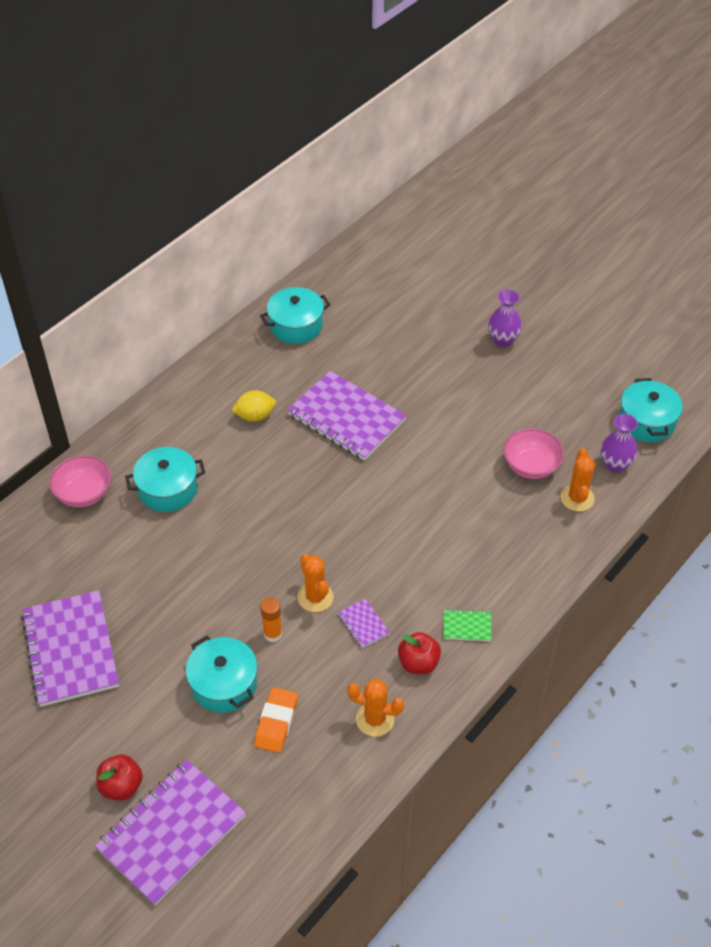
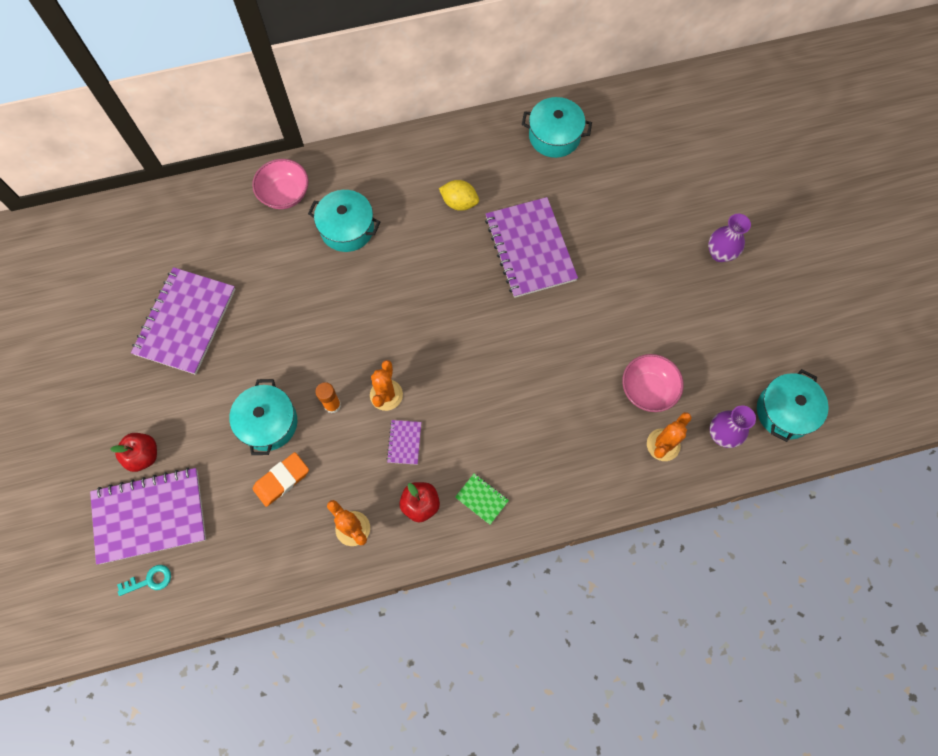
camera: 35 degrees right, 20 degrees up
(217, 887) = (149, 580): none -> turquoise key

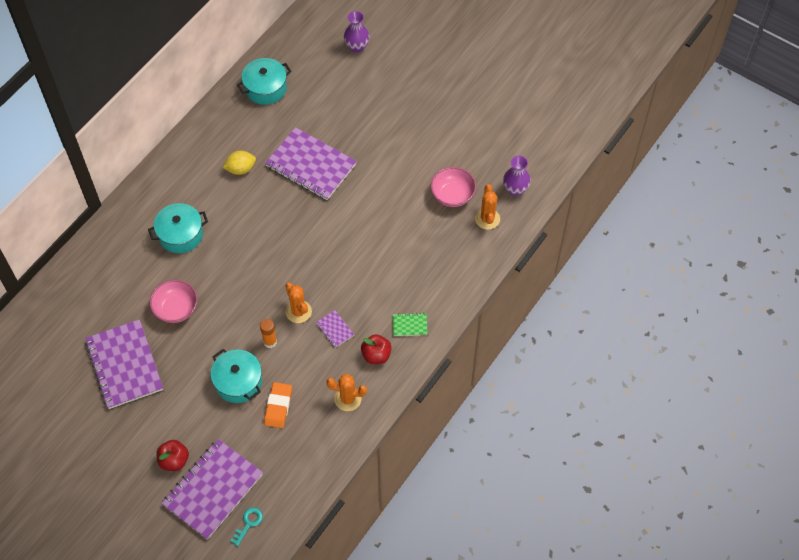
camera: 40 degrees left, 10 degrees down
(285, 194) = (117, 243): pink bowl -> pink bowl (176, 309)
(720, 253) = (428, 89): purple vase -> purple vase (357, 47)
(785, 411) = (539, 152): turquoise pot -> none

